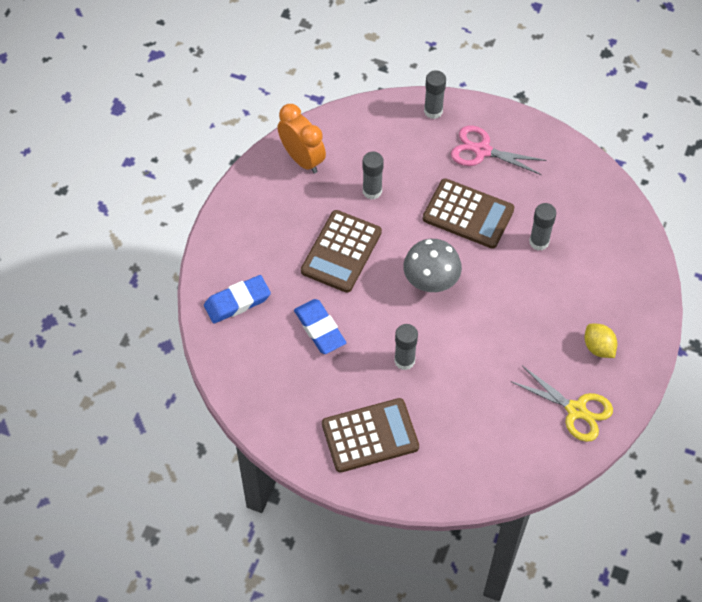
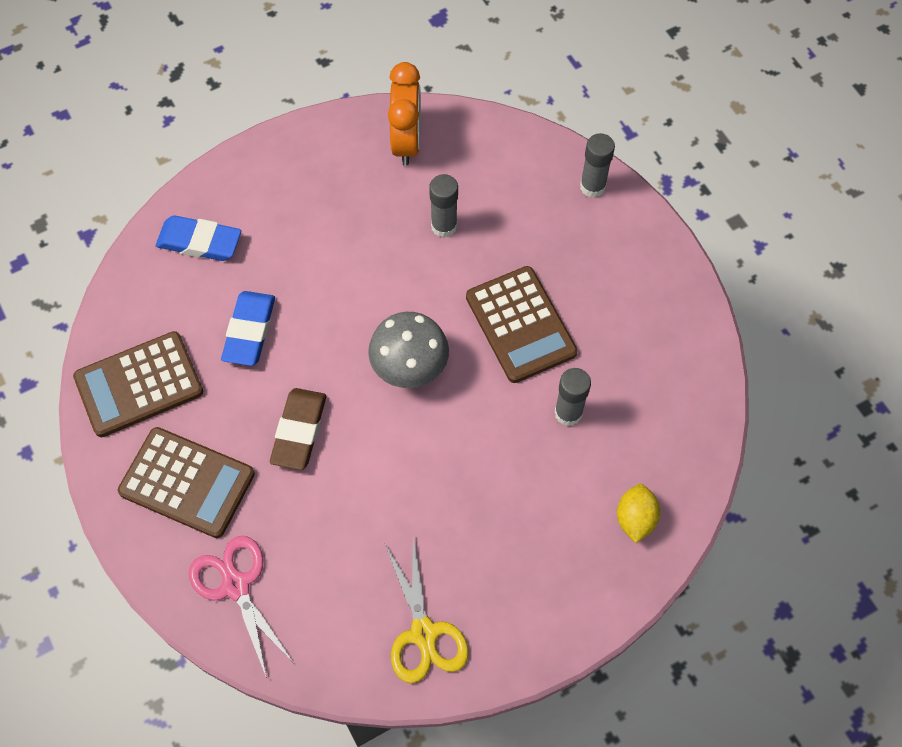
camera: 40 degrees right, 5 degrees up
(341, 252) = (350, 266): brown calculator -> brown calculator (139, 384)
(404, 360) = (299, 431): grey glue stick -> brown eraser
(482, 151) = (604, 267): pink scissors -> pink scissors (236, 586)
(598, 347) = (518, 583): yellow lemon -> yellow lemon (635, 519)

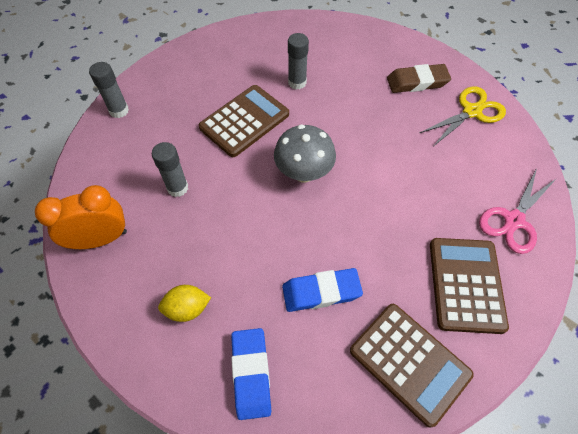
camera: 110 degrees left, 5 degrees down
(299, 431) = (385, 224): brown eraser -> brown eraser (417, 82)
(635, 519) = (347, 40): yellow lemon -> yellow lemon (187, 308)

